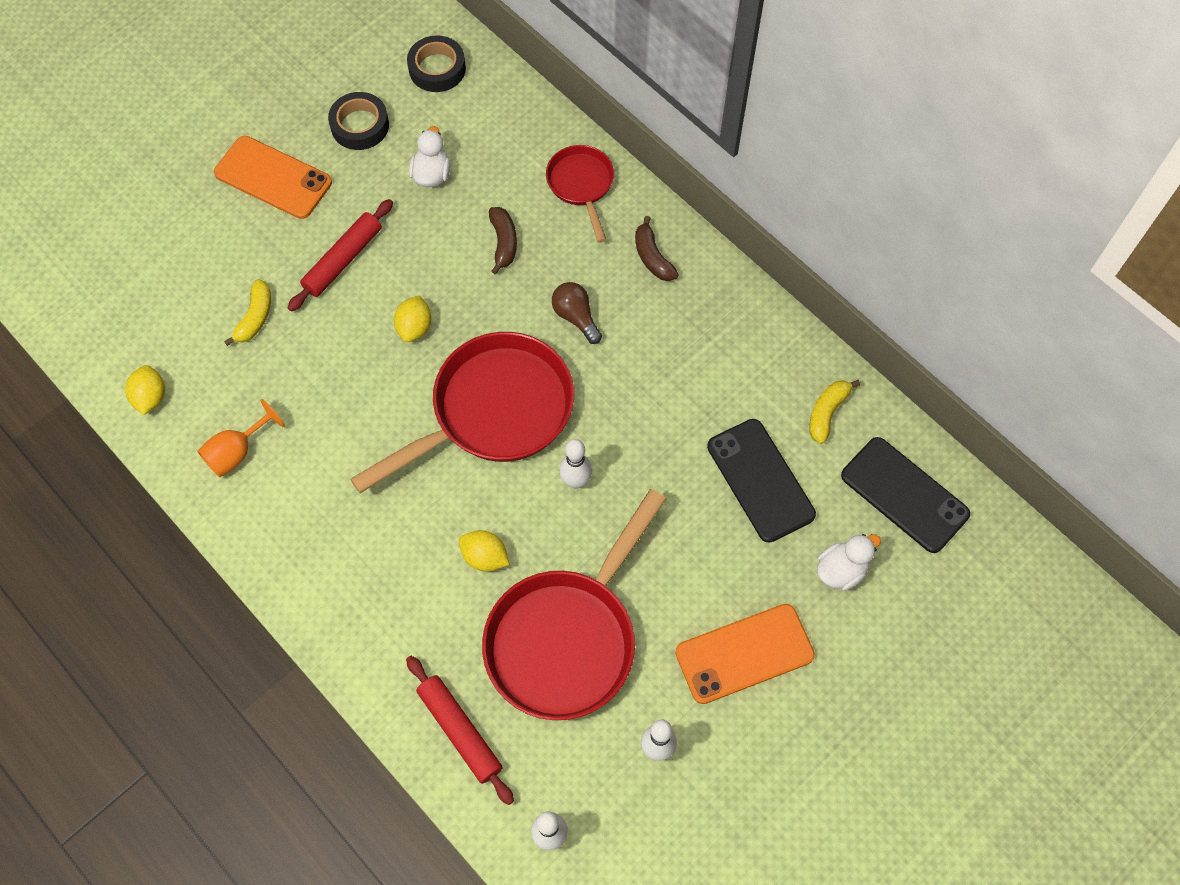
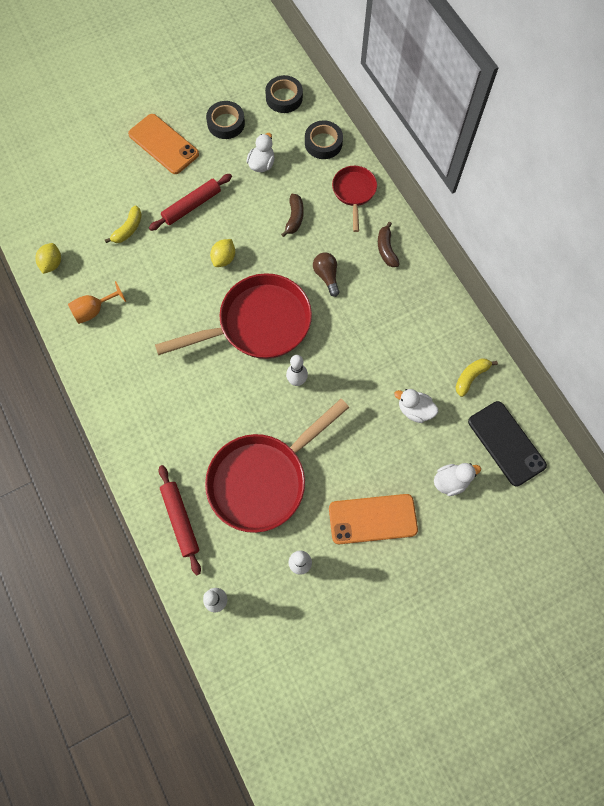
camera: 15 degrees right, 5 degrees up
(485, 557) = (226, 414): yellow lemon -> none
(515, 123) = (323, 143): none -> black tape
(760, 480) = (414, 410): black phone -> white duck

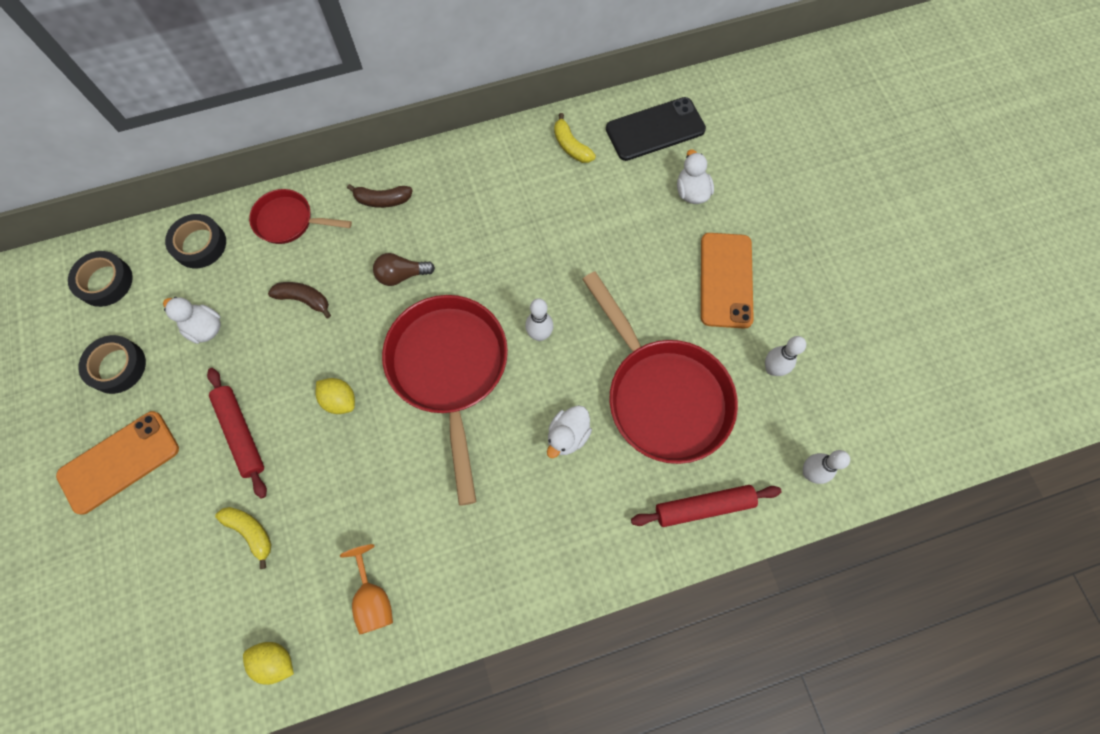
camera: 80 degrees left, 0 degrees up
(414, 410) = (601, 211): white duck -> white duck (567, 435)

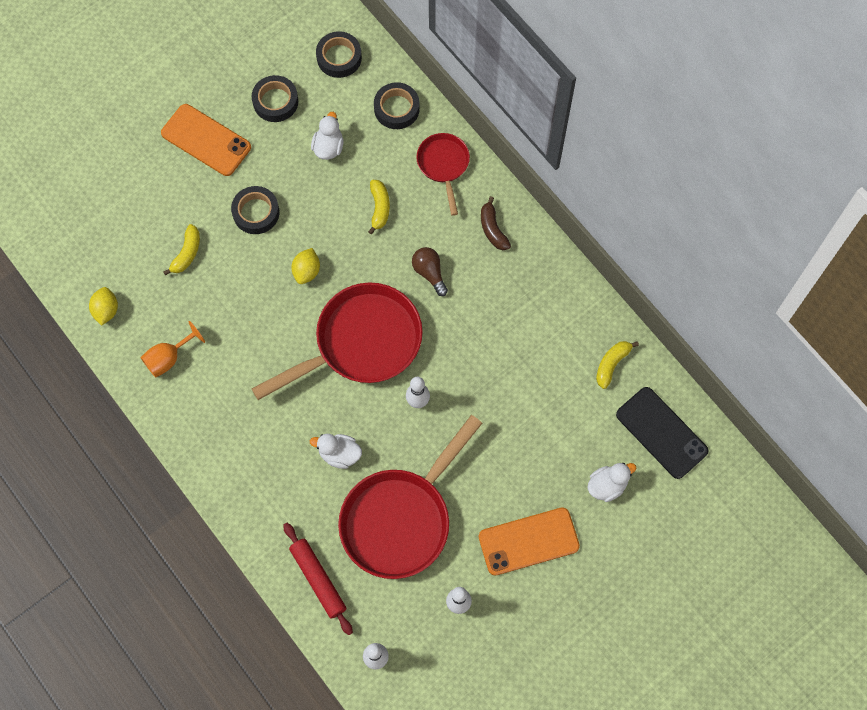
camera: 70 degrees right, 0 degrees up
(241, 433) = (256, 212): red rolling pin -> black tape
(304, 299) = (379, 208): brown banana -> yellow banana

